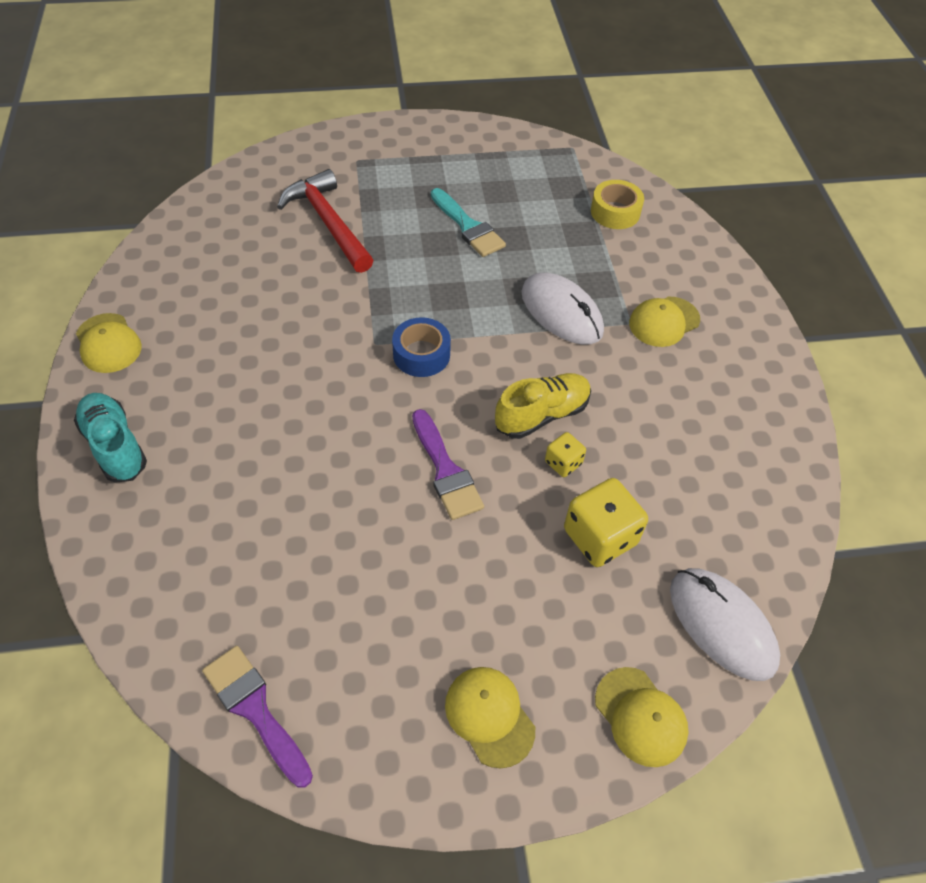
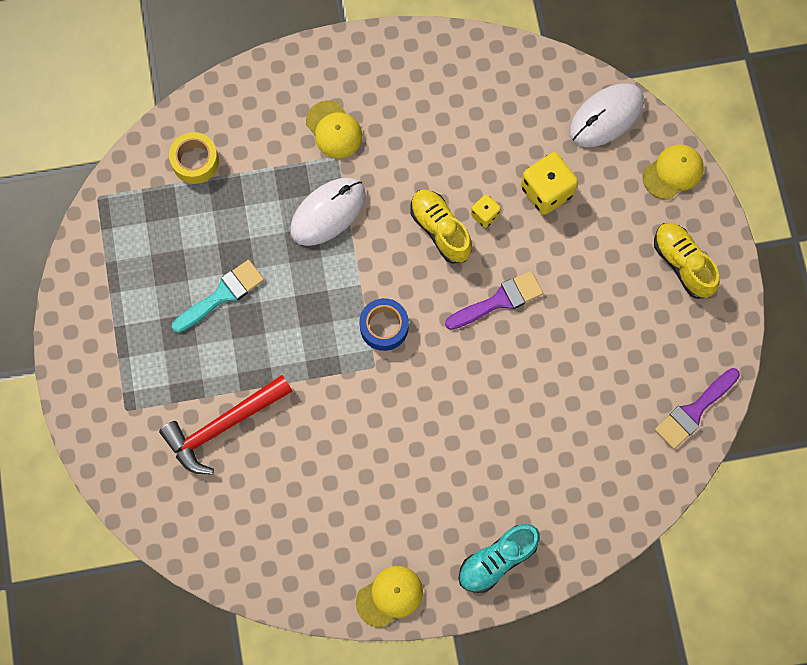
camera: 90 degrees left, 20 degrees up
(489, 716) = (682, 264): yellow cap -> yellow shoe

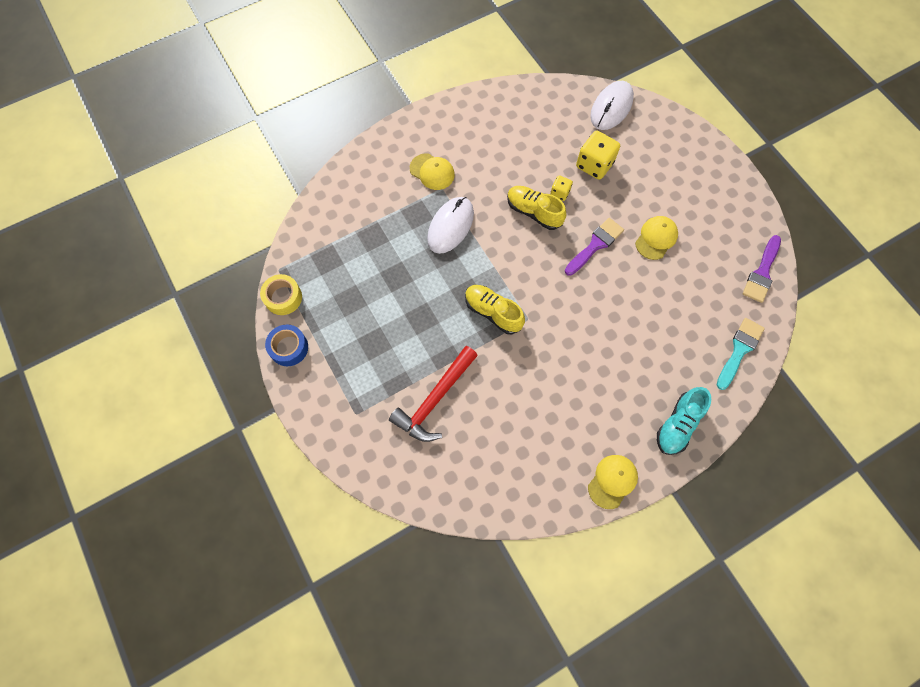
camera: 20 degrees left, 5 degrees down
(195, 161) = (341, 223): yellow tape -> yellow tape (283, 297)
(222, 295) = (397, 306): turquoise brush -> turquoise brush (739, 350)
(384, 327) = (523, 289): blue tape -> blue tape (289, 348)
(673, 172) = (671, 127): yellow cap -> yellow cap (656, 238)
(682, 264) = (706, 181): yellow shoe -> yellow shoe (493, 312)

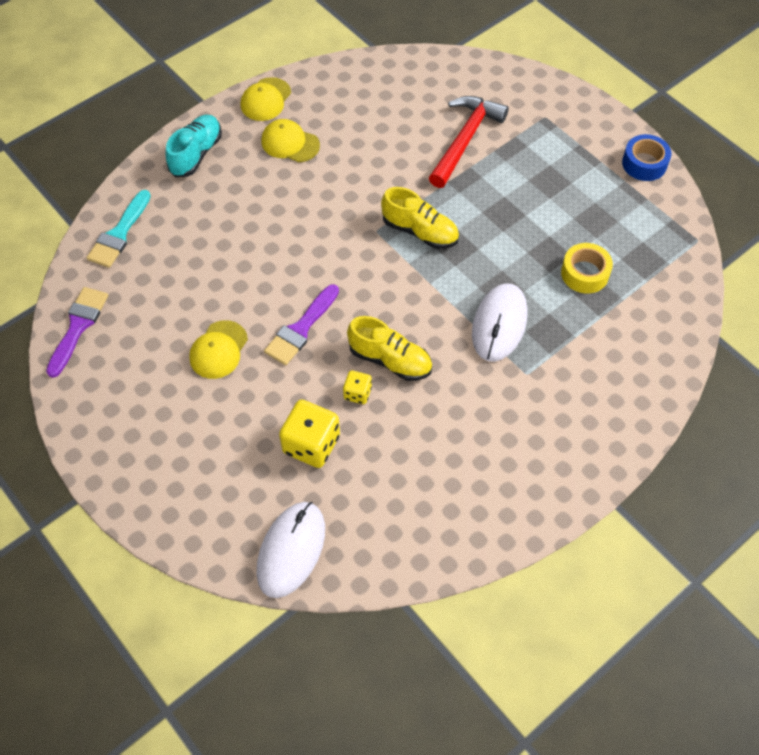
camera: 170 degrees right, 10 degrees down
(283, 297) = (676, 211): yellow tape -> yellow tape (584, 273)
(432, 172) = (547, 396): yellow cap -> yellow cap (290, 143)

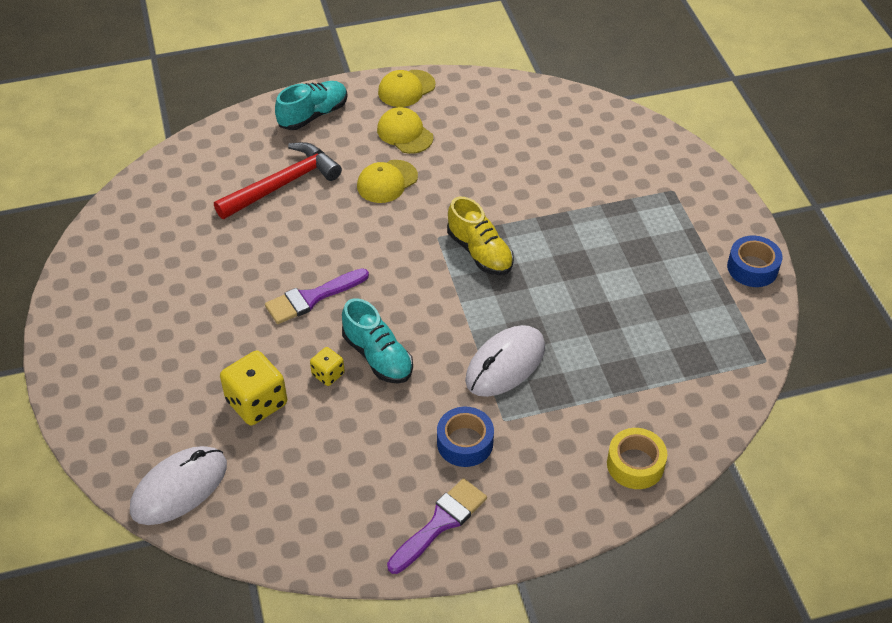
camera: 25 degrees right, 10 degrees down
(78, 326) = (118, 224): purple brush -> purple brush (440, 523)
(119, 234) = (202, 159): turquoise brush -> none
(218, 350) = (226, 288): yellow cap -> yellow cap (387, 182)
(390, 360) = (378, 356): yellow shoe -> turquoise shoe
(465, 140) = (577, 185): red hammer -> red hammer (283, 184)
(507, 407) = (465, 443): none -> blue tape
(584, 273) = (623, 349): yellow tape -> yellow tape (635, 464)

